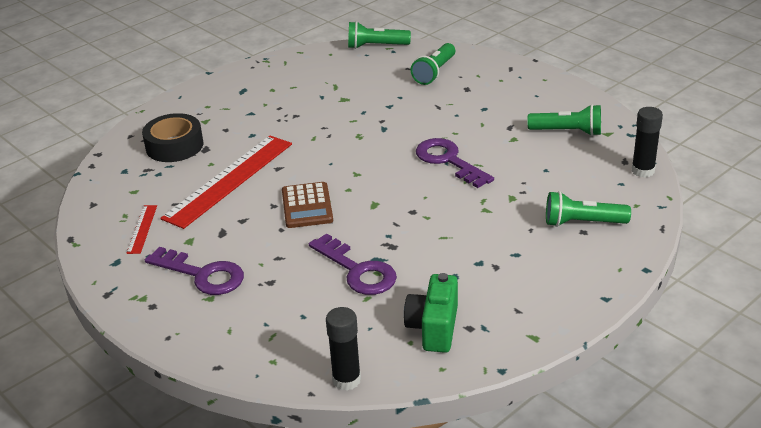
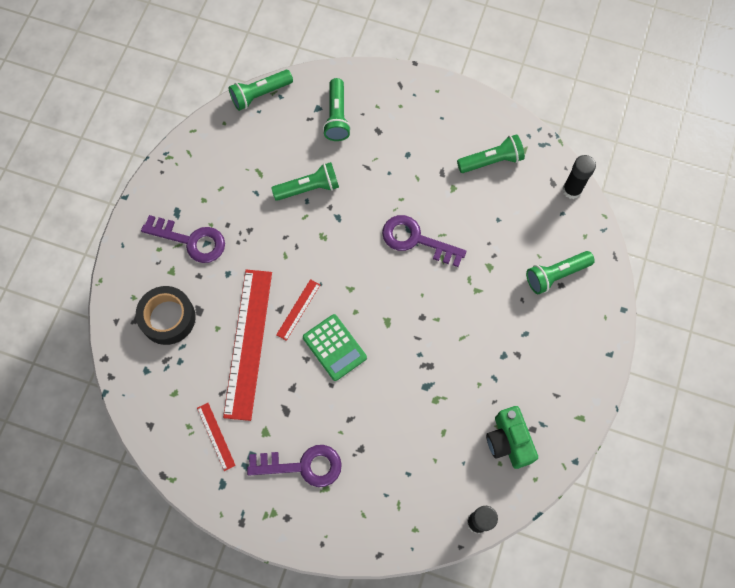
camera: 30 degrees left, 35 degrees up
(295, 173) = (298, 309): none -> red ruler
(307, 206) = (334, 347): brown calculator -> green calculator
(358, 271) = (420, 406): purple key -> purple key (191, 240)
(372, 105) = (309, 188): none -> green flashlight

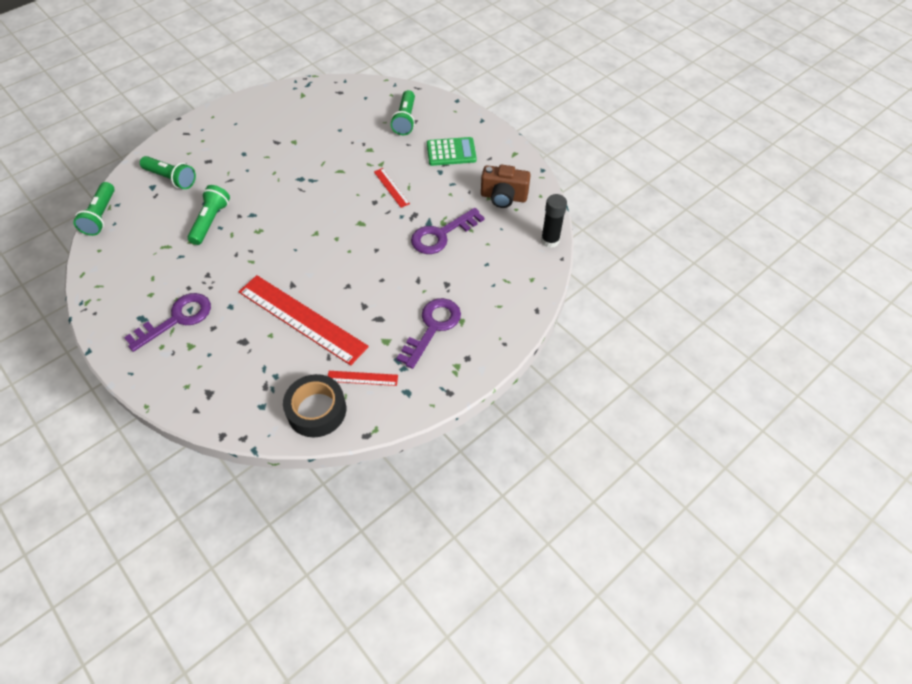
camera: 60 degrees left, 15 degrees down
(168, 318) = (229, 367): black tape -> black tape (316, 410)
(298, 309) = (303, 273): red ruler -> red ruler (391, 187)
(334, 347) = (353, 264): green calculator -> green calculator (451, 152)
(416, 240) = (313, 178): purple key -> purple key (441, 235)
(491, 161) = (294, 113): green flashlight -> none
(508, 441) = (503, 197): green camera -> brown camera
(571, 190) = (353, 86): black glue stick -> none

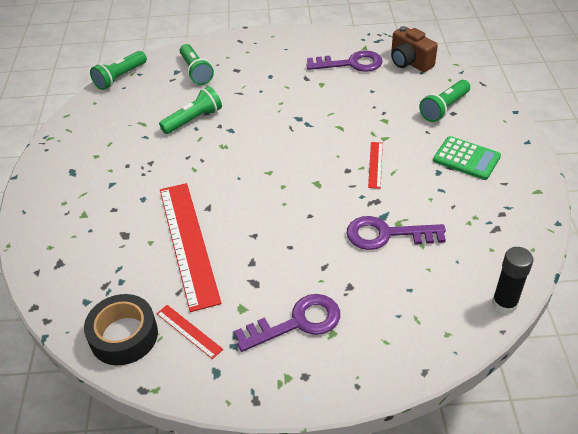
camera: 40 degrees right, 10 degrees down
(177, 319) = (95, 187): purple key -> purple key (351, 63)
(503, 197) = (487, 230): brown camera -> brown camera (409, 62)

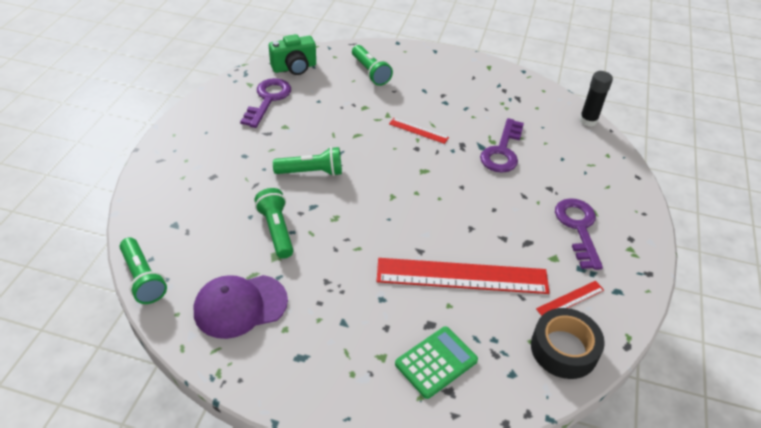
camera: 75 degrees left, 0 degrees up
(110, 127) = (240, 306): none -> purple cap
(196, 72) = (189, 208): green flashlight -> green flashlight (311, 172)
(409, 62) = (294, 67): brown camera -> green camera
(466, 158) = (437, 84): green calculator -> green calculator (436, 362)

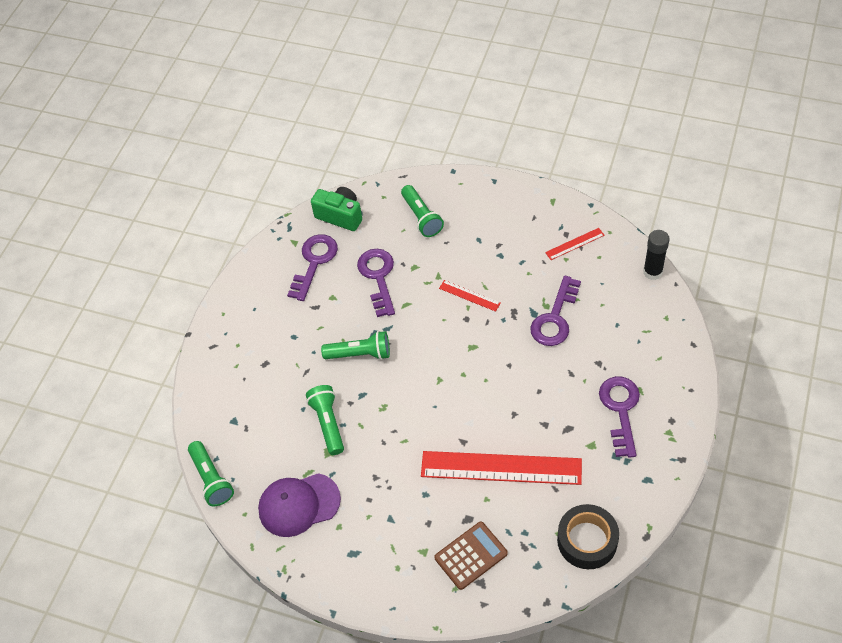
camera: 10 degrees right, 10 degrees up
(294, 67) = (340, 216): green camera -> green camera turned 135 degrees counterclockwise
(329, 113) = (378, 277): none -> purple key
(436, 362) = (471, 555): green calculator -> brown calculator
(570, 299) = (600, 490): red ruler -> red ruler (574, 244)

